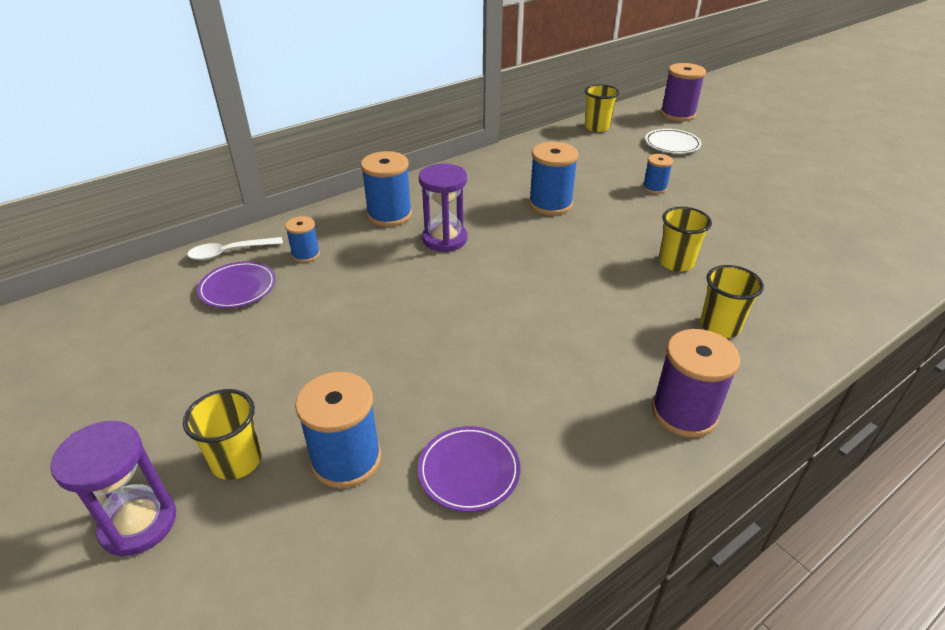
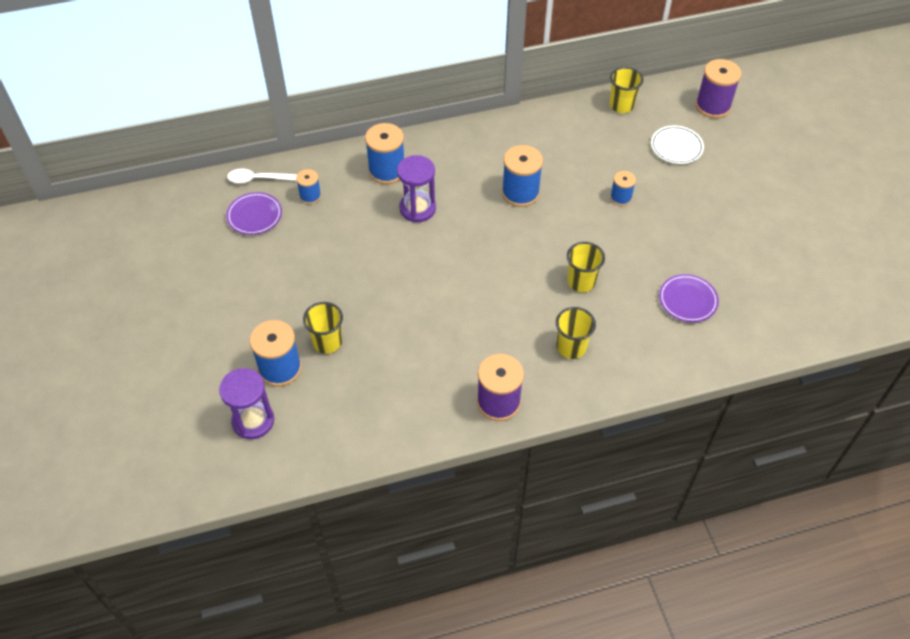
camera: 20 degrees right, 15 degrees up
(138, 523) = (160, 371): purple hourglass -> purple hourglass (253, 421)
(237, 461) = (219, 350): yellow cup -> yellow cup (327, 342)
(469, 471) = (346, 398): purple plate -> purple plate (688, 300)

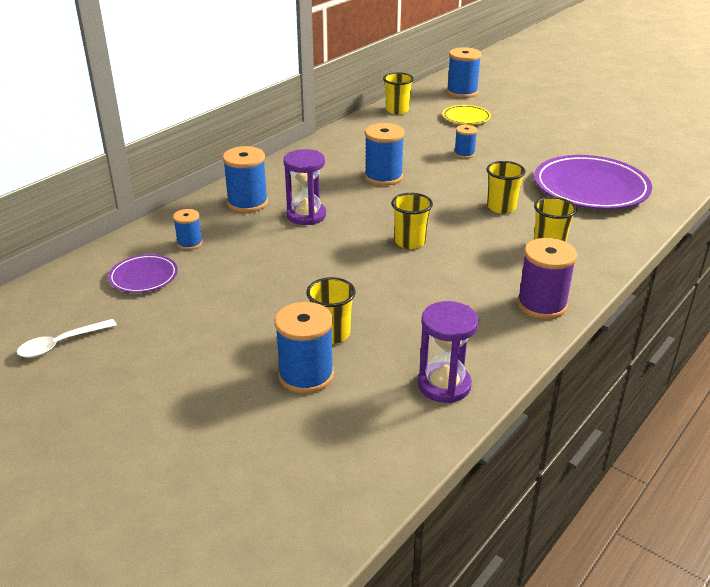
camera: 35 degrees left, 20 degrees down
(253, 421) = (326, 431): purple hourglass -> purple hourglass (444, 385)
(258, 179) = (118, 251): white spoon -> white spoon (61, 344)
(467, 281) = (410, 242): none -> yellow cup
(676, 147) = (466, 117): white plate -> yellow plate
(688, 300) = (590, 188): purple plate -> purple plate, size x2.01
(712, 106) = (462, 92): purple spool -> blue spool

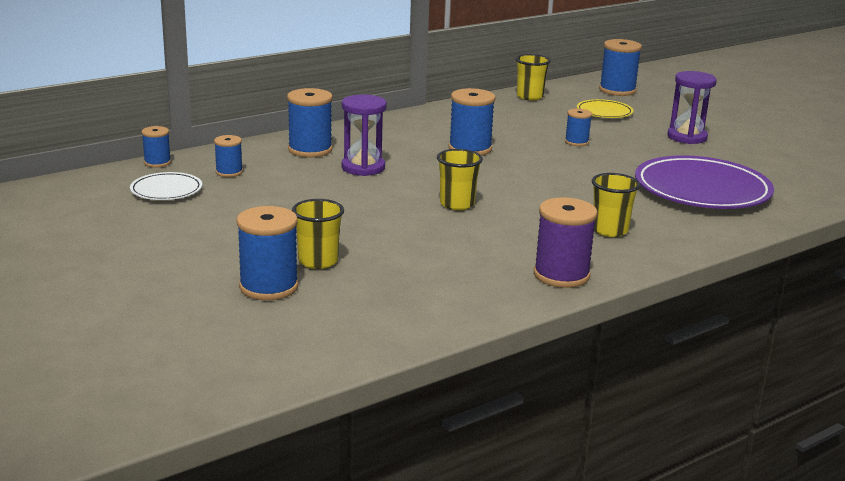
camera: 15 degrees right, 10 degrees down
(61, 344) = (56, 226): white spoon -> none
(116, 244) = (157, 163): none -> blue spool
(143, 277) = (166, 190): purple plate -> white plate
(444, 385) = (403, 318): purple hourglass -> purple hourglass (687, 137)
(501, 207) = (582, 191): yellow cup -> none

